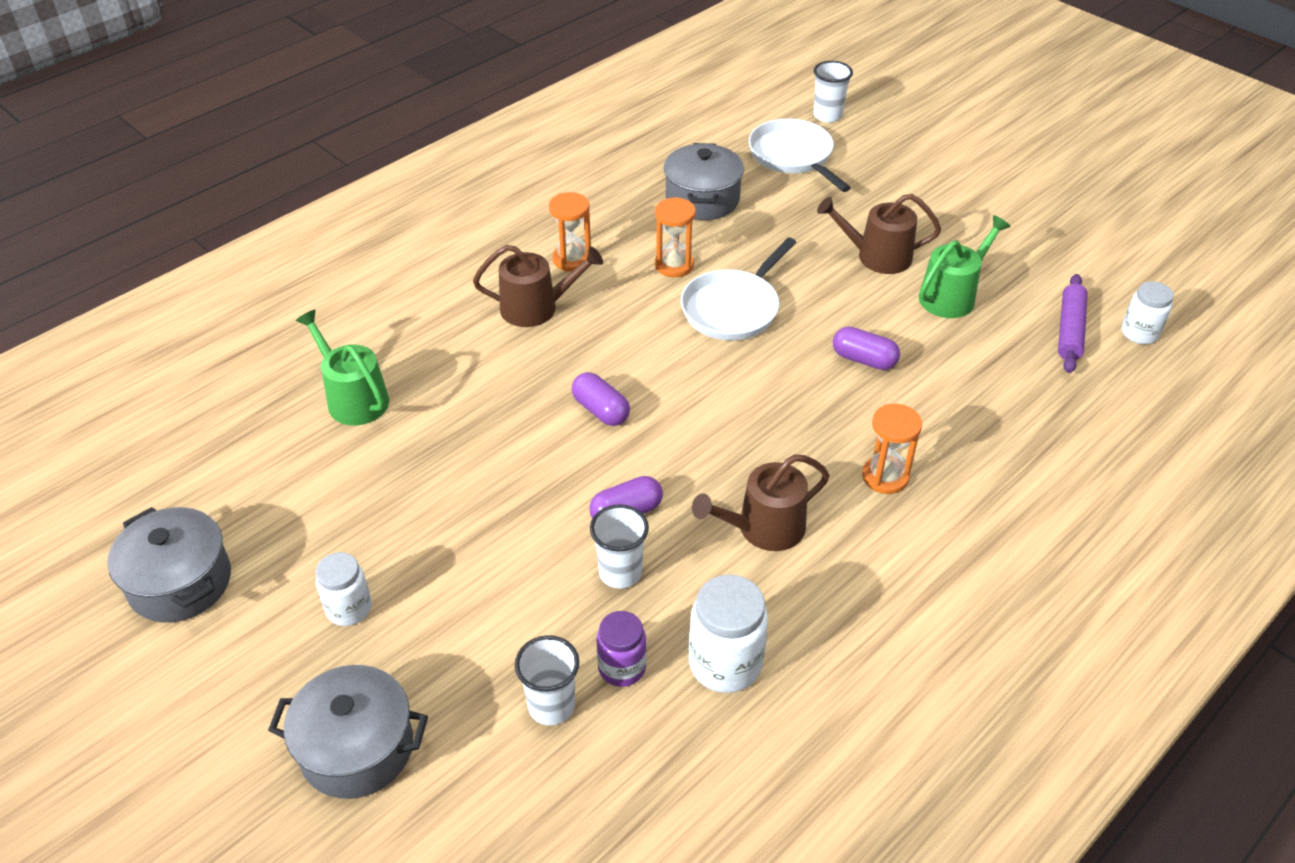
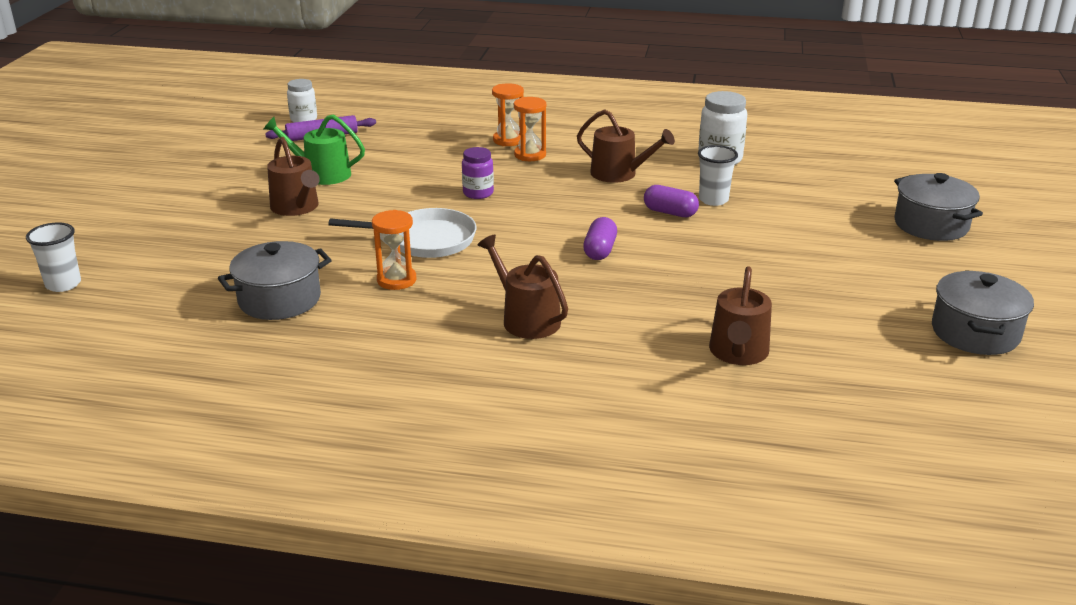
camera: 125 degrees left, 15 degrees down
(349, 609) = (877, 265): white jar -> none
(353, 398) = (738, 353): green watering can -> brown watering can
(551, 706) = (817, 188): white cup -> none
(572, 259) = (441, 329): orange hourglass -> orange hourglass (508, 140)
(622, 668) = (766, 180): purple jar -> purple jar (478, 193)
(793, 156) = (162, 279): white pan -> none
(864, 360) = (429, 184): purple capsule -> none

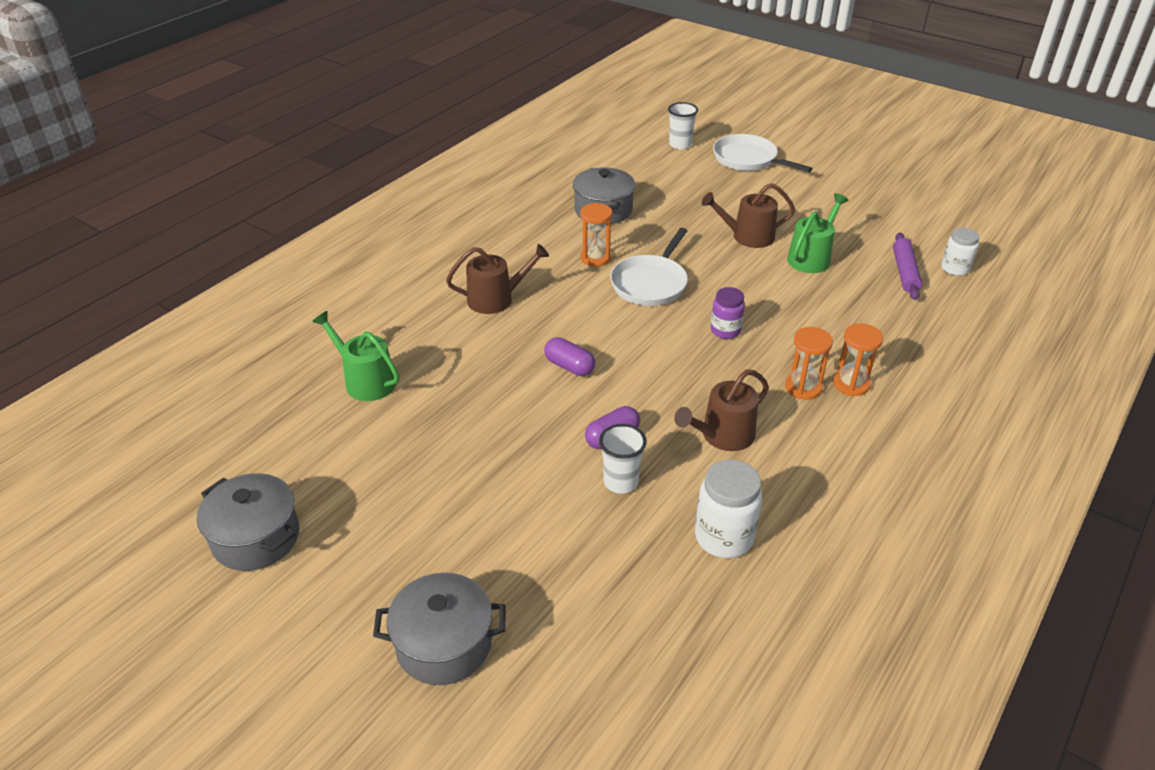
camera: 115 degrees right, 10 degrees up
(100, 233) = (748, 159): none -> white pan
(738, 353) = (366, 381): brown watering can -> green watering can

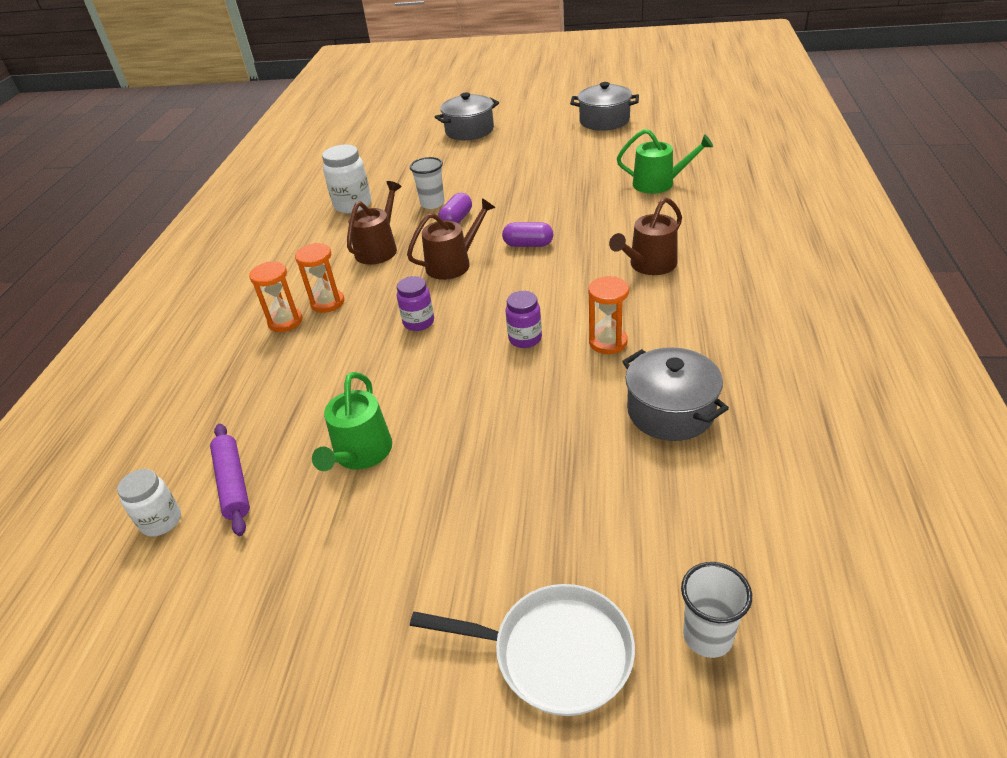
camera: 155 degrees right, 0 degrees up
(650, 283) = (525, 339): white pan -> purple jar
(748, 236) = (457, 453): brown watering can -> brown watering can (453, 264)

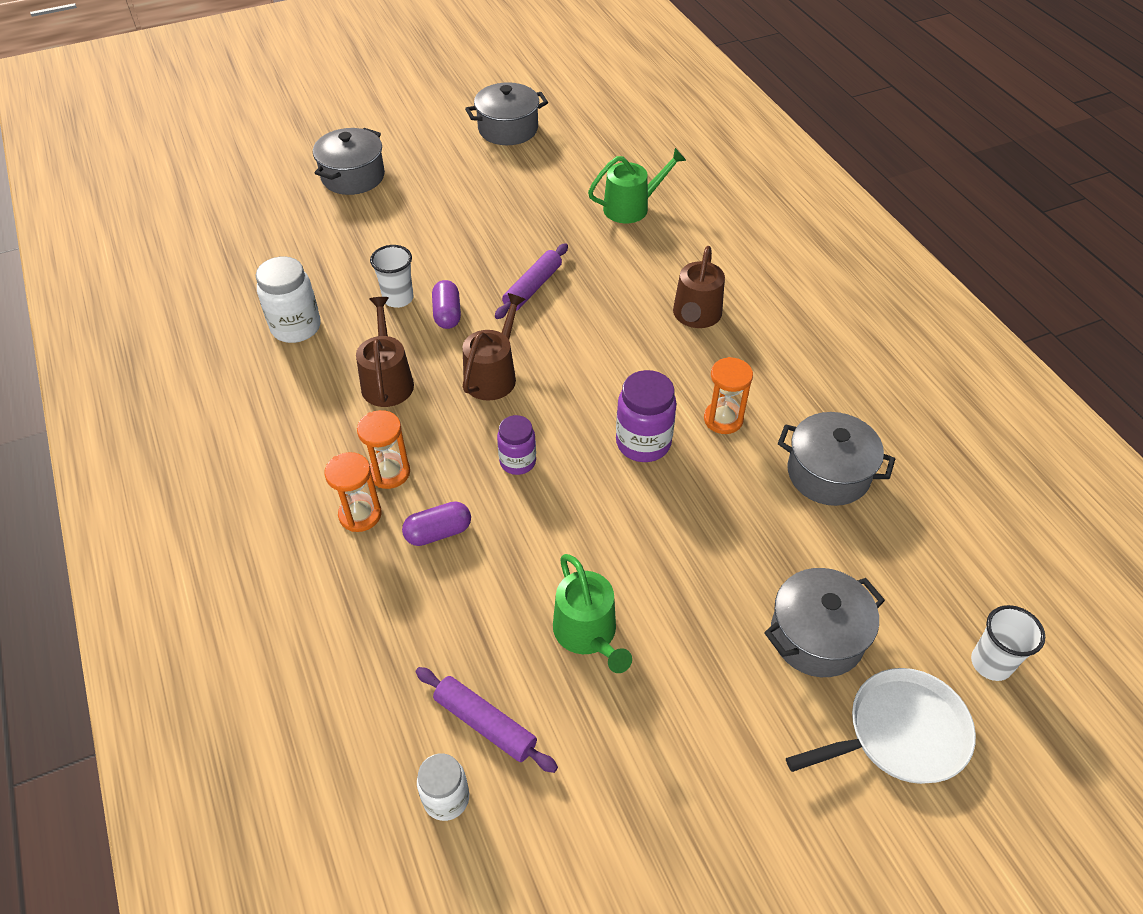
camera: 35 degrees left, 10 degrees up
(525, 339) = (643, 443): purple jar -> purple jar, size x1.54
(528, 244) = (555, 325): purple capsule -> purple capsule (438, 532)
(533, 218) = (533, 287): none -> purple rolling pin
(546, 534) = (816, 636): none -> grey pot

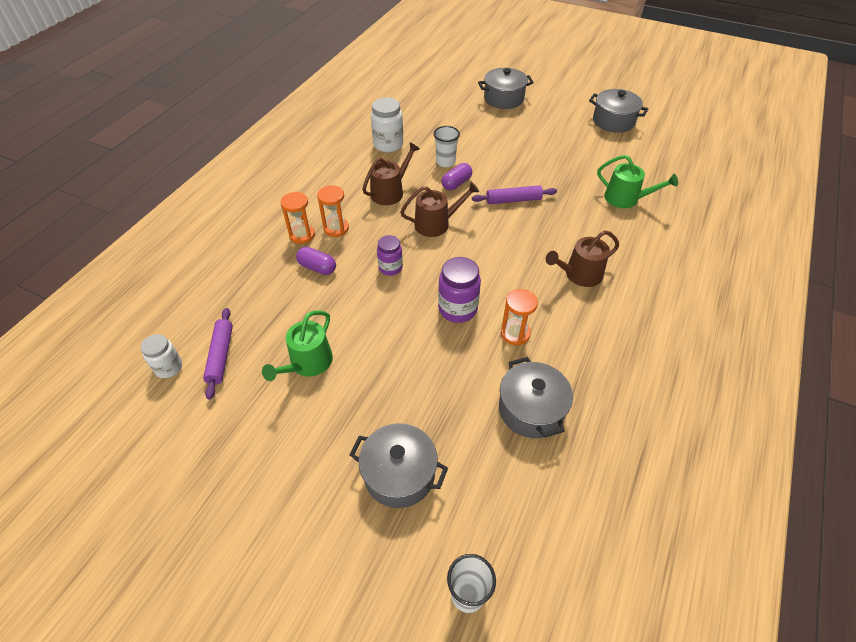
camera: 50 degrees right, 0 degrees up
(900, 734) = (365, 564): white pan -> none

